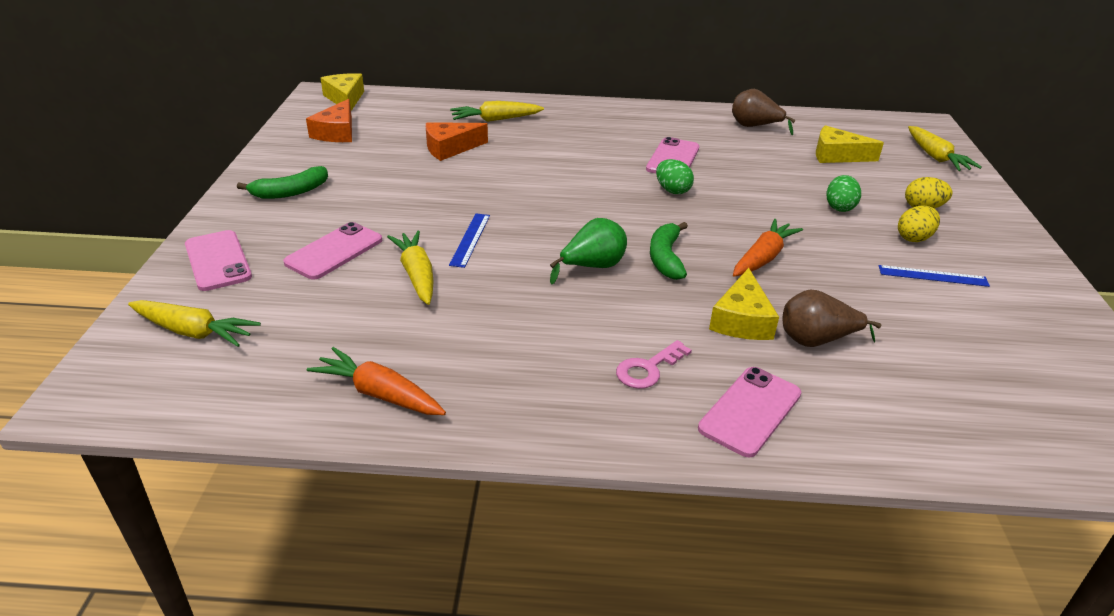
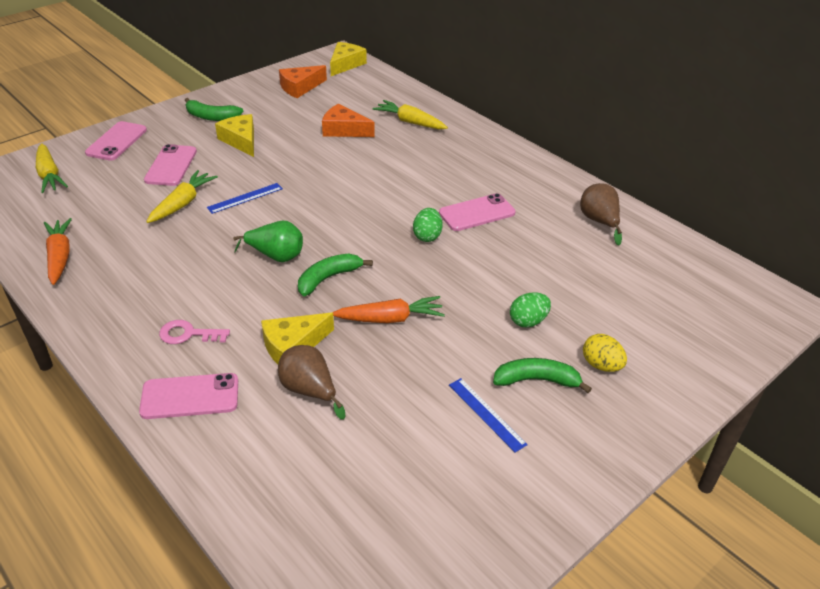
camera: 45 degrees right, 5 degrees up
(334, 251) = (171, 166): pink phone -> pink phone turned 75 degrees counterclockwise
(837, 155) = (621, 282): yellow cheese -> yellow cheese (241, 141)
(914, 238) = (536, 380): yellow egg -> green banana
(935, 157) = (719, 336): yellow carrot -> none

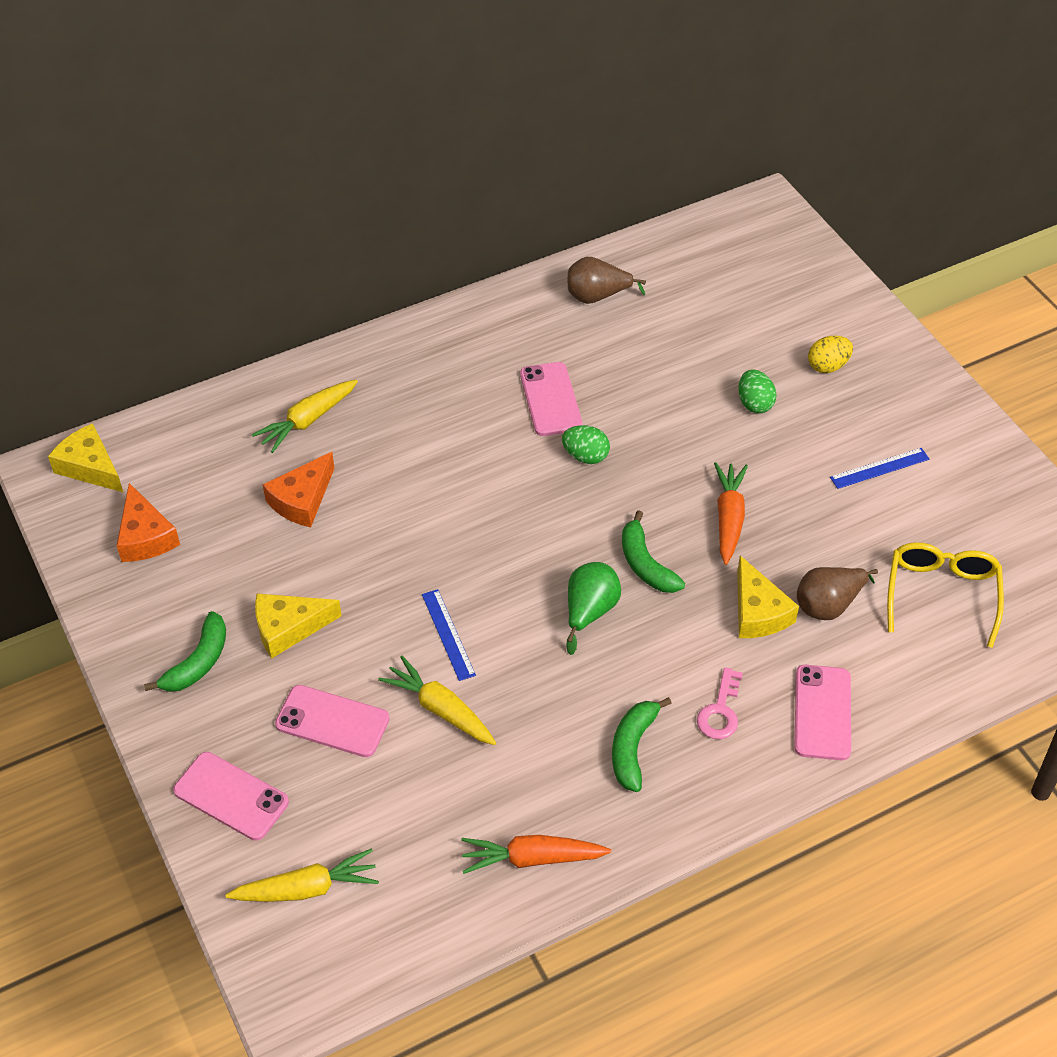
camera: 75 degrees left, 10 degrees up
(340, 474) = (941, 594): none -> yellow glasses
(536, 380) = (841, 419): green banana -> green banana (633, 748)

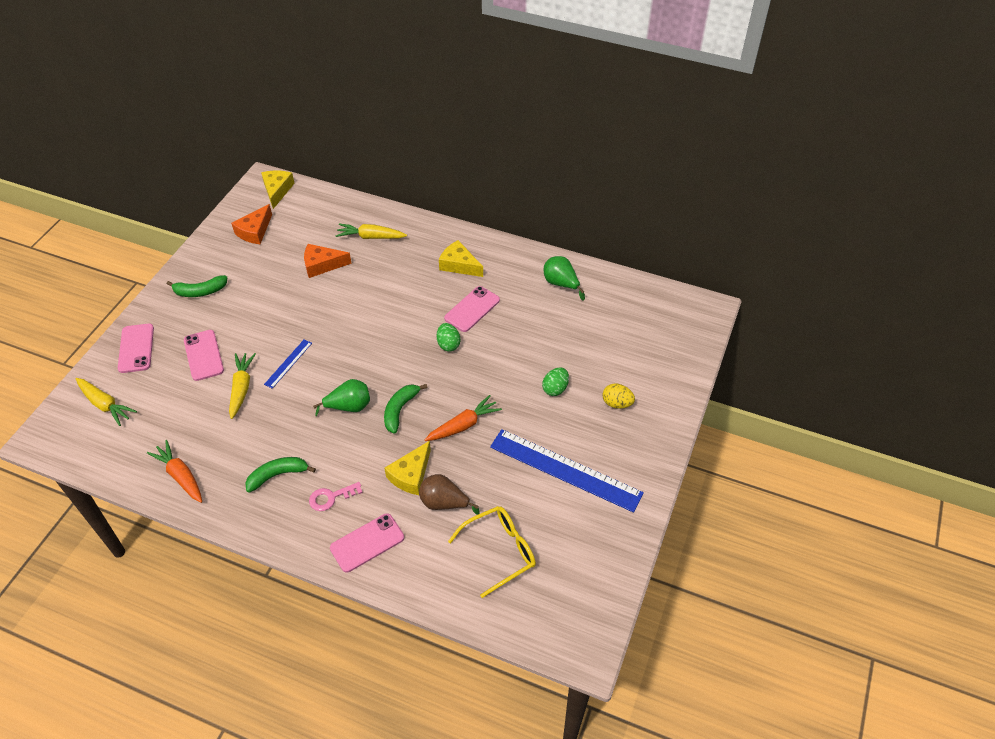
camera: 50 degrees right, 0 degrees up
(288, 628) = (244, 307): yellow cheese -> yellow cheese (459, 265)
(597, 296) = (561, 284): brown pear -> green pear
(879, 468) = (565, 470): blue ruler -> blue ruler, size x2.20

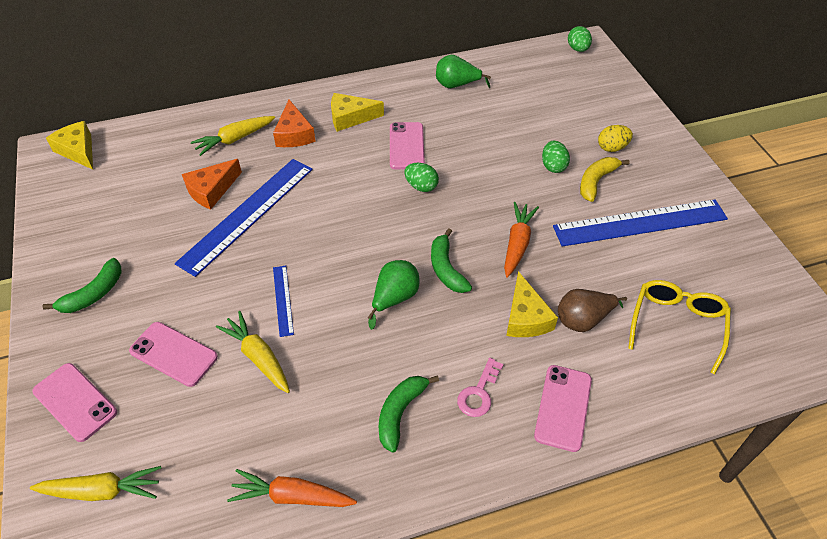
camera: 40 degrees left, 0 degrees up
(255, 231) = (95, 200): orange cheese -> orange cheese (294, 134)
(325, 295) = (247, 214): none -> blue ruler
(572, 420) = (596, 181): none -> yellow banana
(693, 309) = (577, 49): none -> green egg

